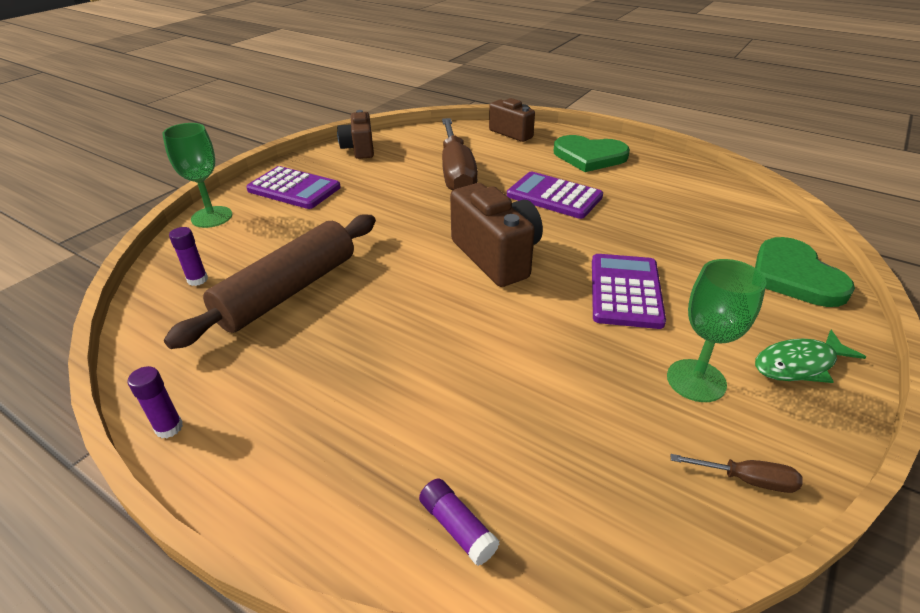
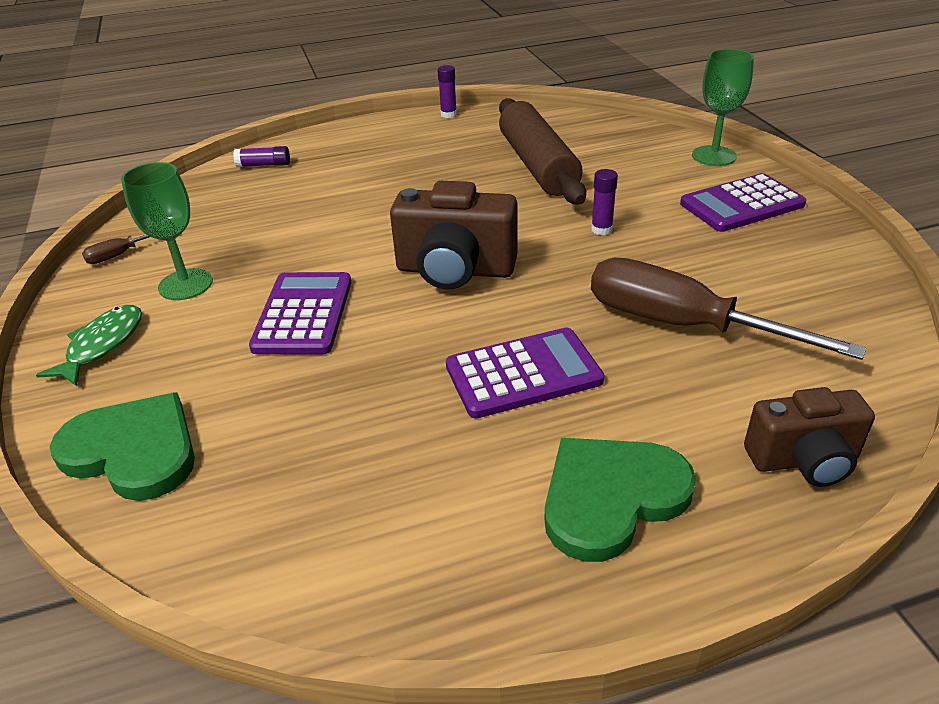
camera: 130 degrees right, 0 degrees up
(197, 280) = (601, 138): purple glue stick -> purple glue stick (601, 229)
(359, 149) = (841, 275): brown camera -> none
(625, 291) = (303, 314): purple calculator -> purple calculator turned 135 degrees counterclockwise

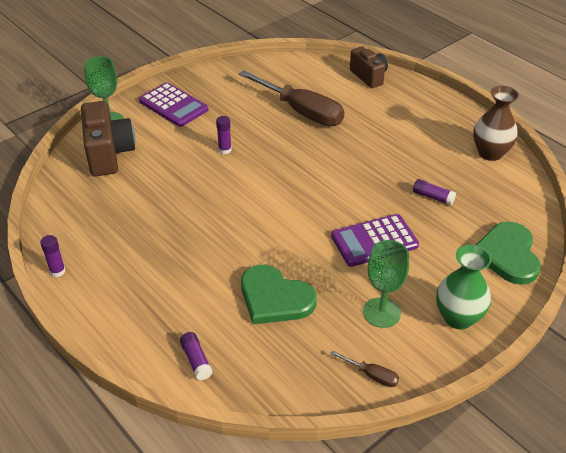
camera: 115 degrees left, 5 degrees up
(102, 345) = (458, 318): green fish -> green vase
(339, 411) = (433, 197): none -> purple glue stick
(398, 568) = (490, 153): none -> brown vase
(455, 270) = (298, 195): brown camera -> brown camera (109, 154)
(523, 373) = (368, 149): purple calculator -> none
(537, 165) = (146, 194): brown rolling pin -> none
(611, 497) = (419, 114): green heart -> green heart (275, 298)
(680, 324) = (302, 112): brown screwdriver -> brown screwdriver turned 60 degrees counterclockwise

